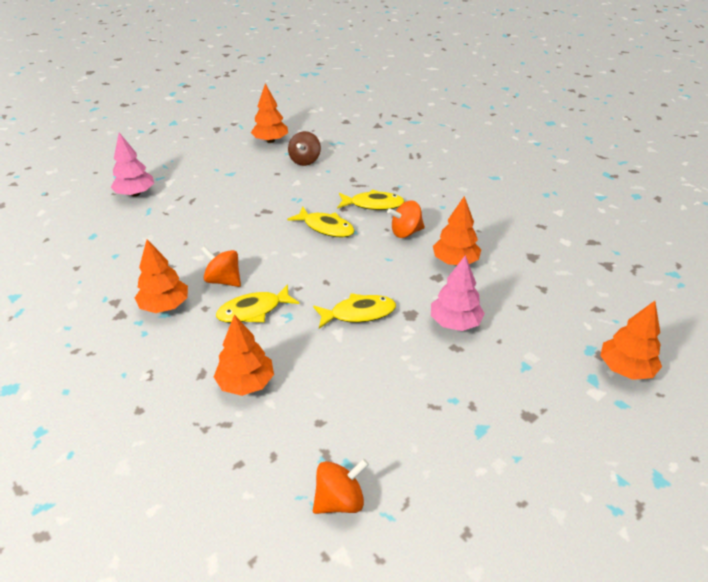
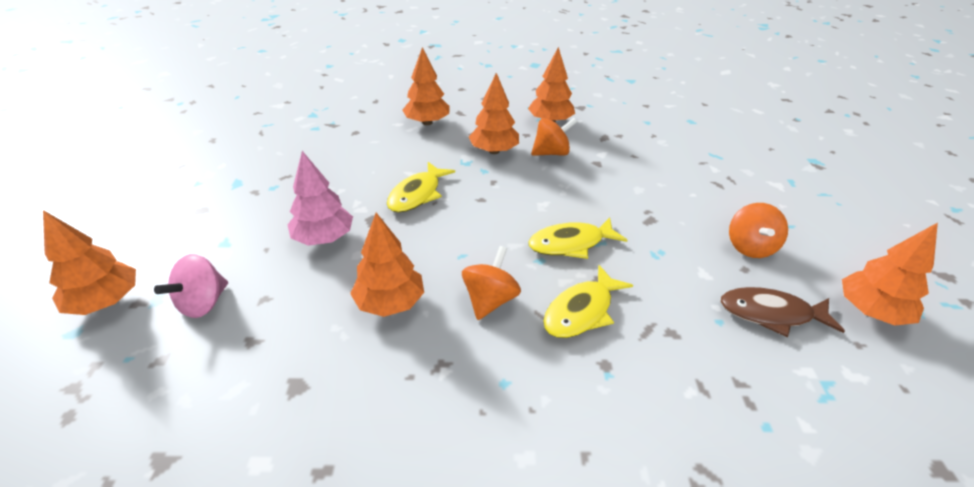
camera: 130 degrees right, 0 degrees up
(135, 194) = (760, 158): pink tree -> none
(253, 311) = (494, 151): yellow fish -> orange tree
(305, 160) = (771, 314): brown spinning top -> brown fish
(339, 500) = (301, 116): orange spinning top -> orange spinning top (750, 247)
(560, 327) = (203, 303): none -> pink spinning top

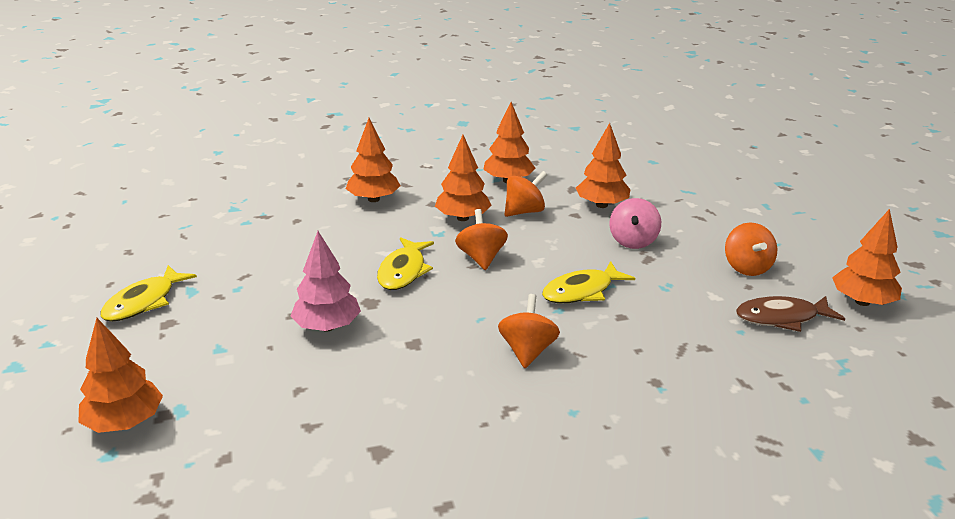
camera: 15 degrees left, 10 degrees down
(203, 303) = (235, 404): pink spinning top -> pink spinning top (633, 241)
(390, 303) = (431, 370): orange tree -> orange tree (601, 205)
(492, 192) = (481, 258): none -> orange spinning top
(581, 311) = (617, 345): yellow fish -> yellow fish (144, 302)

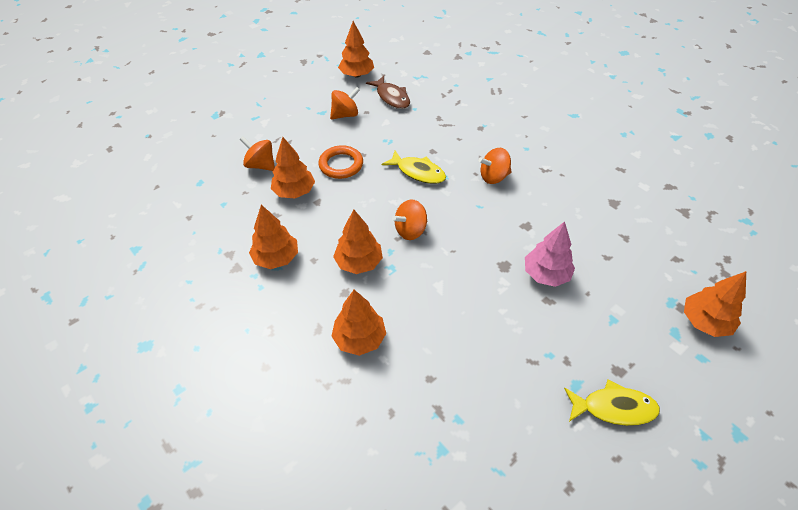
camera: 115 degrees left, 20 degrees up
(403, 271) = (456, 265): yellow fish -> none
(524, 211) = (328, 230): orange spinning top -> orange spinning top (261, 165)
(633, 241) = (341, 165): pink spinning top -> orange ring

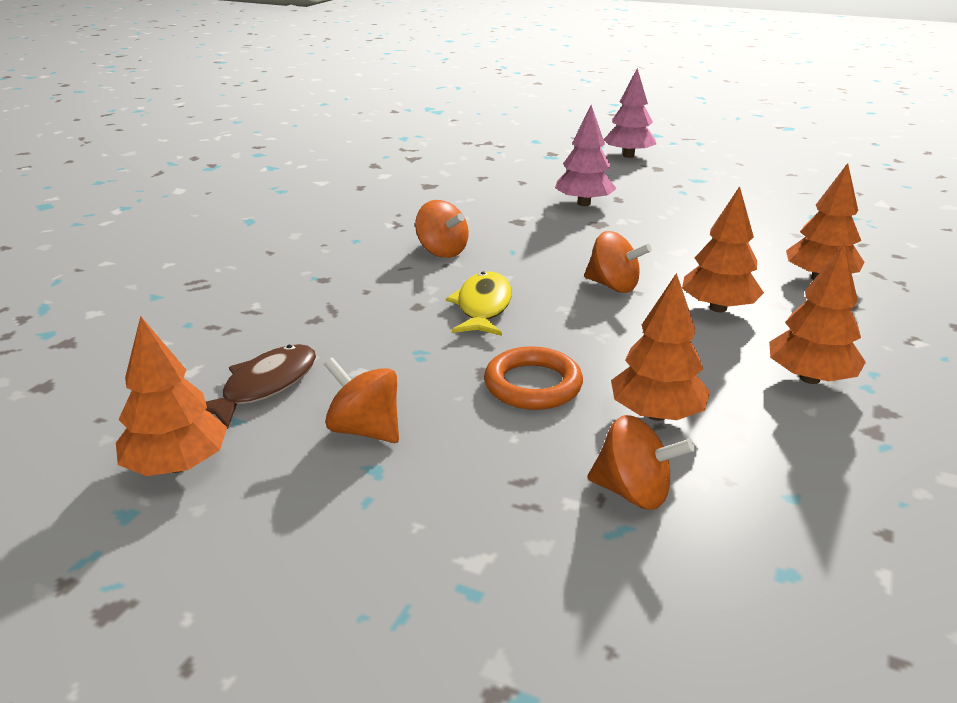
camera: 115 degrees left, 20 degrees down
(261, 165) = (633, 492): orange spinning top -> orange spinning top turned 75 degrees counterclockwise
(614, 408) = (697, 167): yellow fish -> none
(663, 366) = (628, 156): none -> pink tree
(704, 322) = (558, 146): orange tree -> none

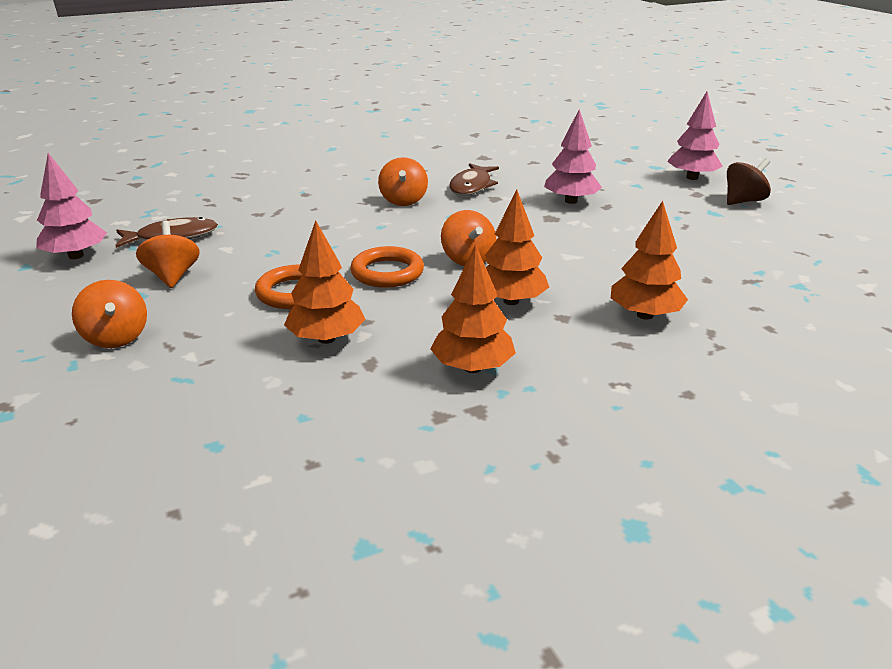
camera: 40 degrees right, 0 degrees up
(177, 465) = (76, 256): orange tree -> pink tree
(476, 216) = (472, 186): none -> brown fish
(483, 307) = (358, 241): yellow fish -> none
(573, 326) = (387, 272): none -> orange ring
(633, 492) = (227, 367): orange spinning top -> orange spinning top (116, 338)
(698, 164) = (743, 201): none -> brown spinning top

